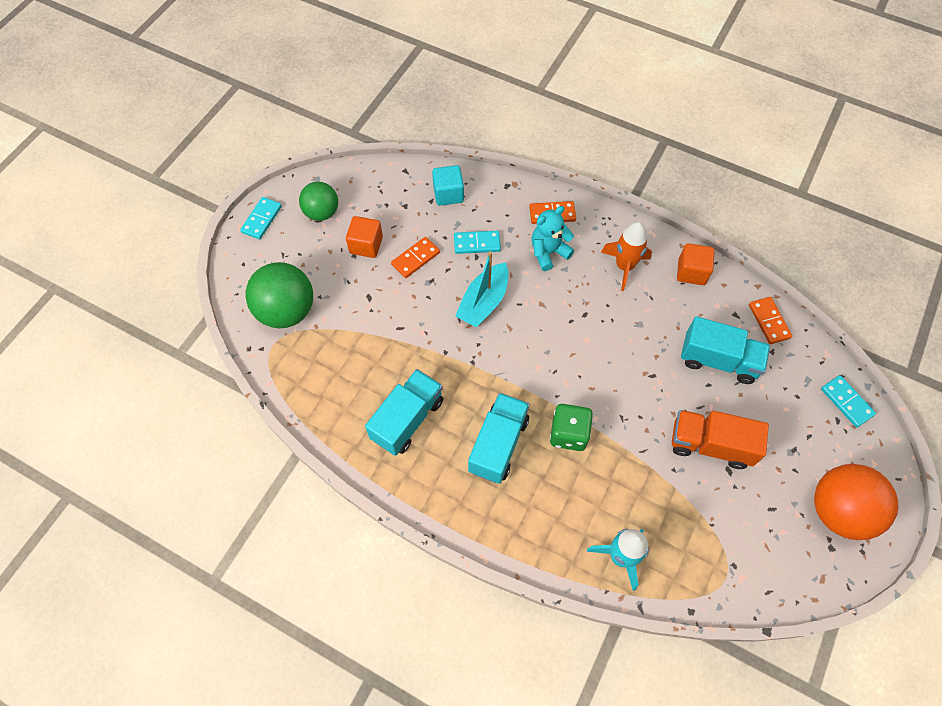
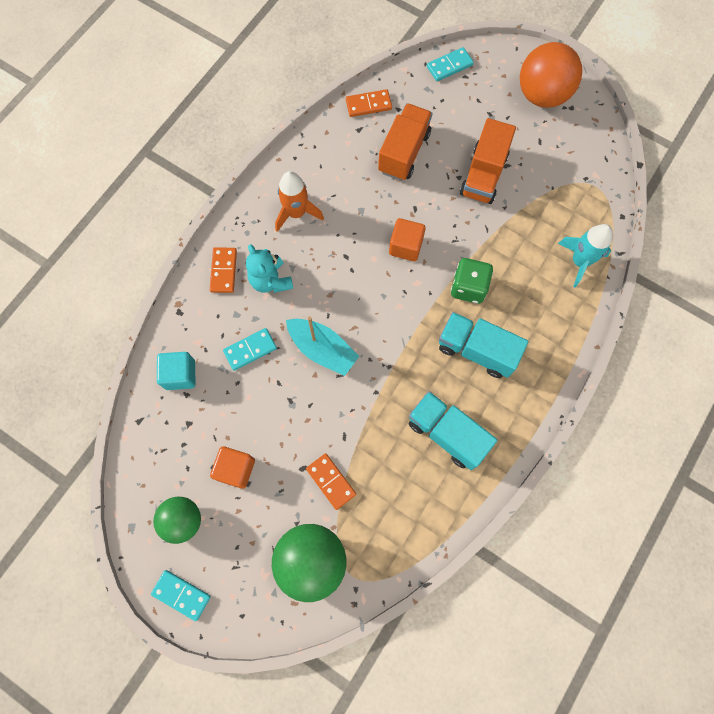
camera: 85 degrees left, 10 degrees up
(415, 258) = (261, 415): orange domino -> orange domino (331, 481)
(477, 243) = (250, 350): turquoise domino -> turquoise domino turned 60 degrees clockwise
(691, 272) = (310, 156): orange cube -> orange cube (405, 246)
(718, 360) = (404, 152): turquoise truck -> orange truck

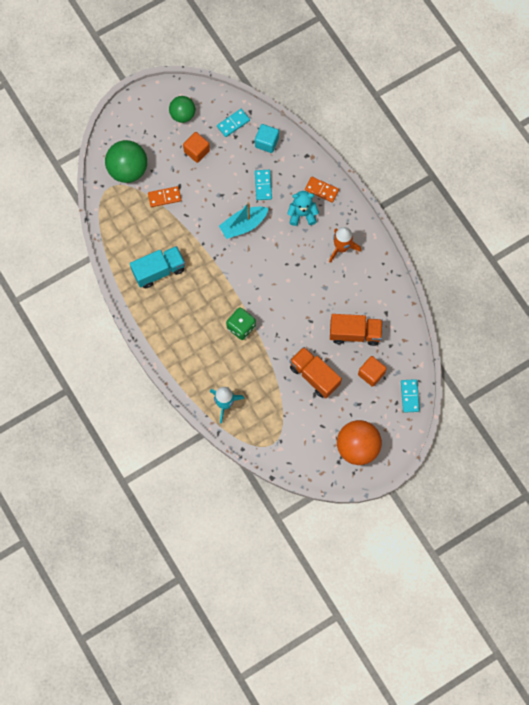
camera: 115 degrees right, 0 degrees up
(181, 594) = (144, 101): turquoise domino -> turquoise domino (233, 123)
(368, 104) = (402, 327): orange domino -> none
(404, 152) = (355, 333): orange truck -> orange truck turned 45 degrees counterclockwise
(405, 246) = (287, 303): orange cube -> orange cube (371, 374)
(476, 350) = (199, 312): turquoise truck -> none

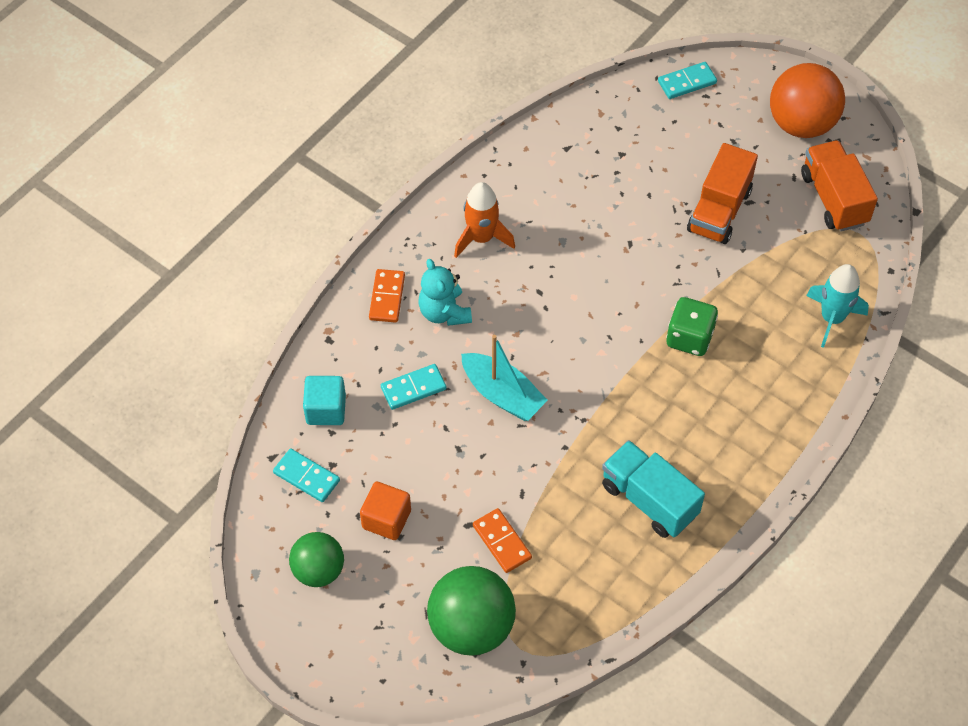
camera: 110 degrees left, 15 degrees down
(355, 333) = (621, 178): orange truck -> orange truck (833, 198)
(371, 374) = (677, 139): orange cube -> none

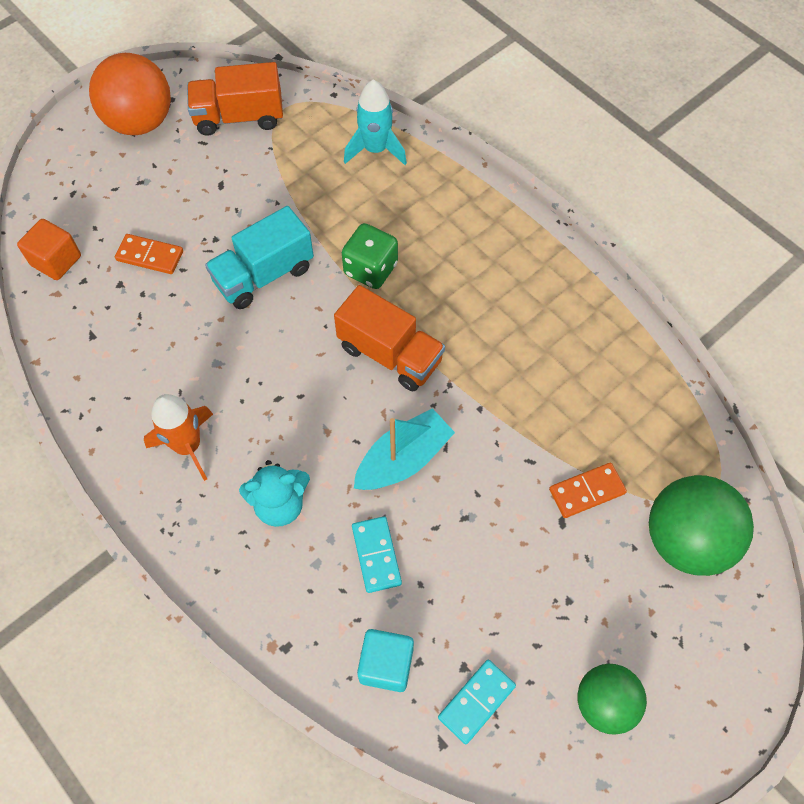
camera: 80 degrees left, 5 degrees up
(386, 519) = (545, 612): orange cube -> orange cube (56, 261)
(387, 297) = (242, 567): orange domino -> orange domino (150, 256)
(649, 500) = (553, 342): turquoise truck -> turquoise truck (264, 275)
(687, 82) = (48, 206): turquoise domino -> none
(719, 211) = (223, 212): orange truck -> orange truck (390, 354)

